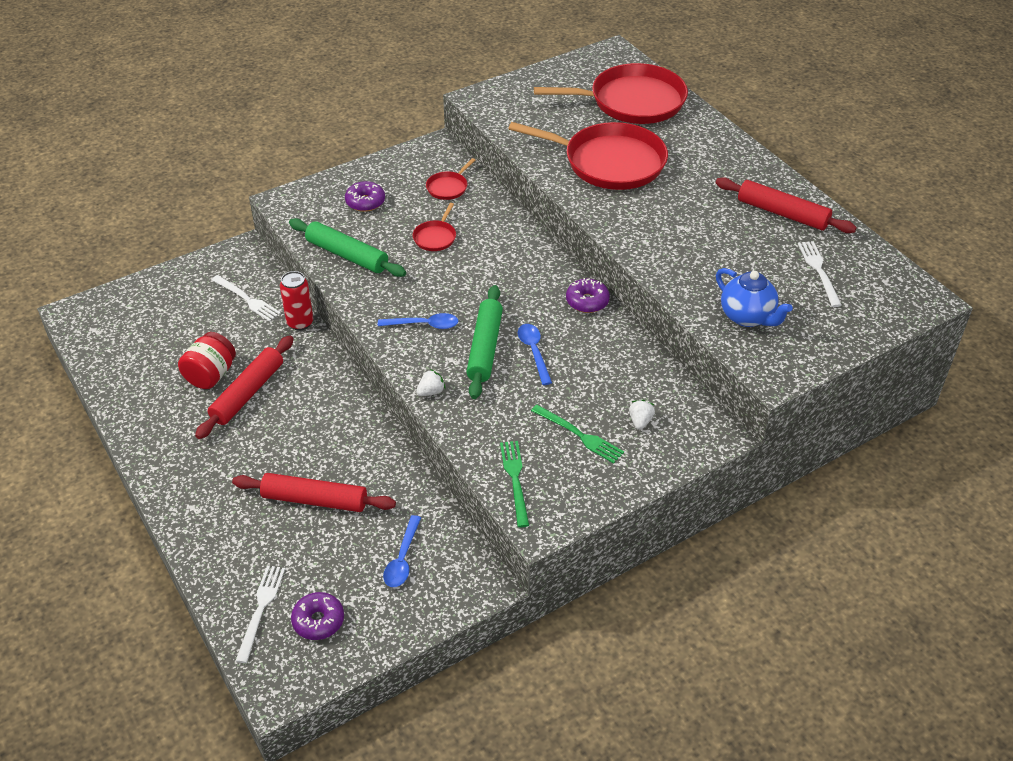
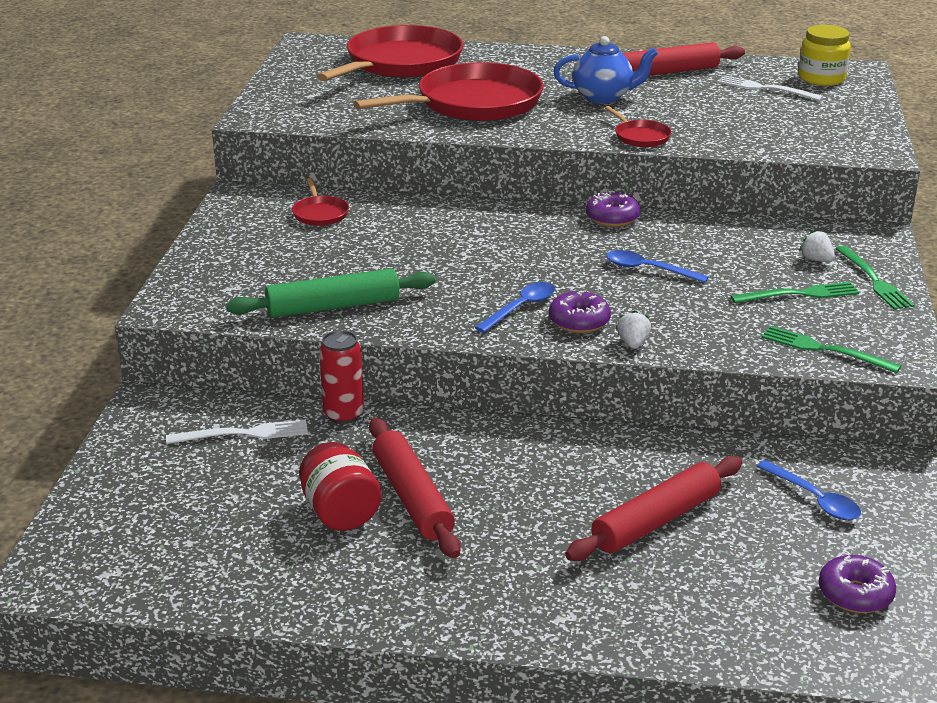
camera: 50 degrees left, 15 degrees down
(261, 609) = (795, 630): white fork -> none
(365, 202) = (260, 263): purple donut -> purple donut (579, 321)
(435, 237) = (389, 250): red pan -> red pan (640, 137)
(485, 348) = (606, 290): green rolling pin -> none
(642, 462) = (874, 280): none -> green fork
(747, 317) = (786, 133): blue teapot -> blue teapot (603, 97)
(881, 289) = (821, 78): none -> yellow jar

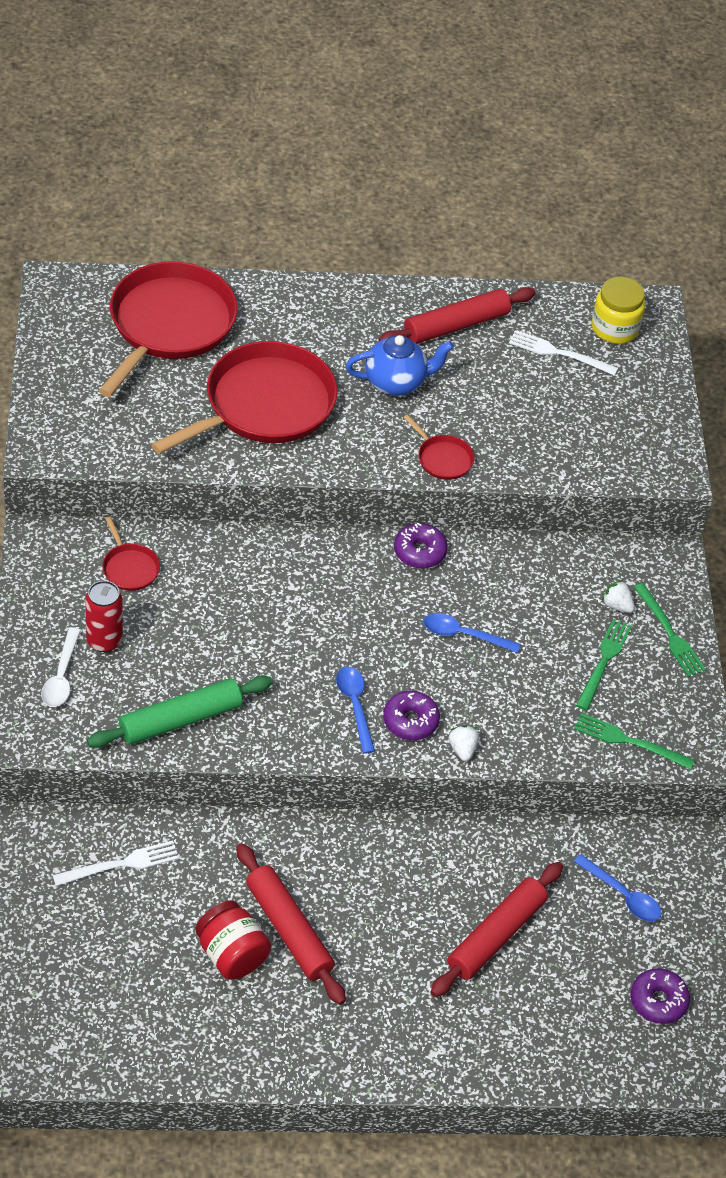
camera: 15 degrees left, 20 degrees up
(223, 273) = (61, 676): none -> white spoon
(343, 415) = (205, 829): red can -> red can (104, 641)
(521, 308) = (355, 705): blue spoon -> blue spoon turned 45 degrees counterclockwise
(799, 294) = (604, 661): green fork -> green fork turned 45 degrees counterclockwise

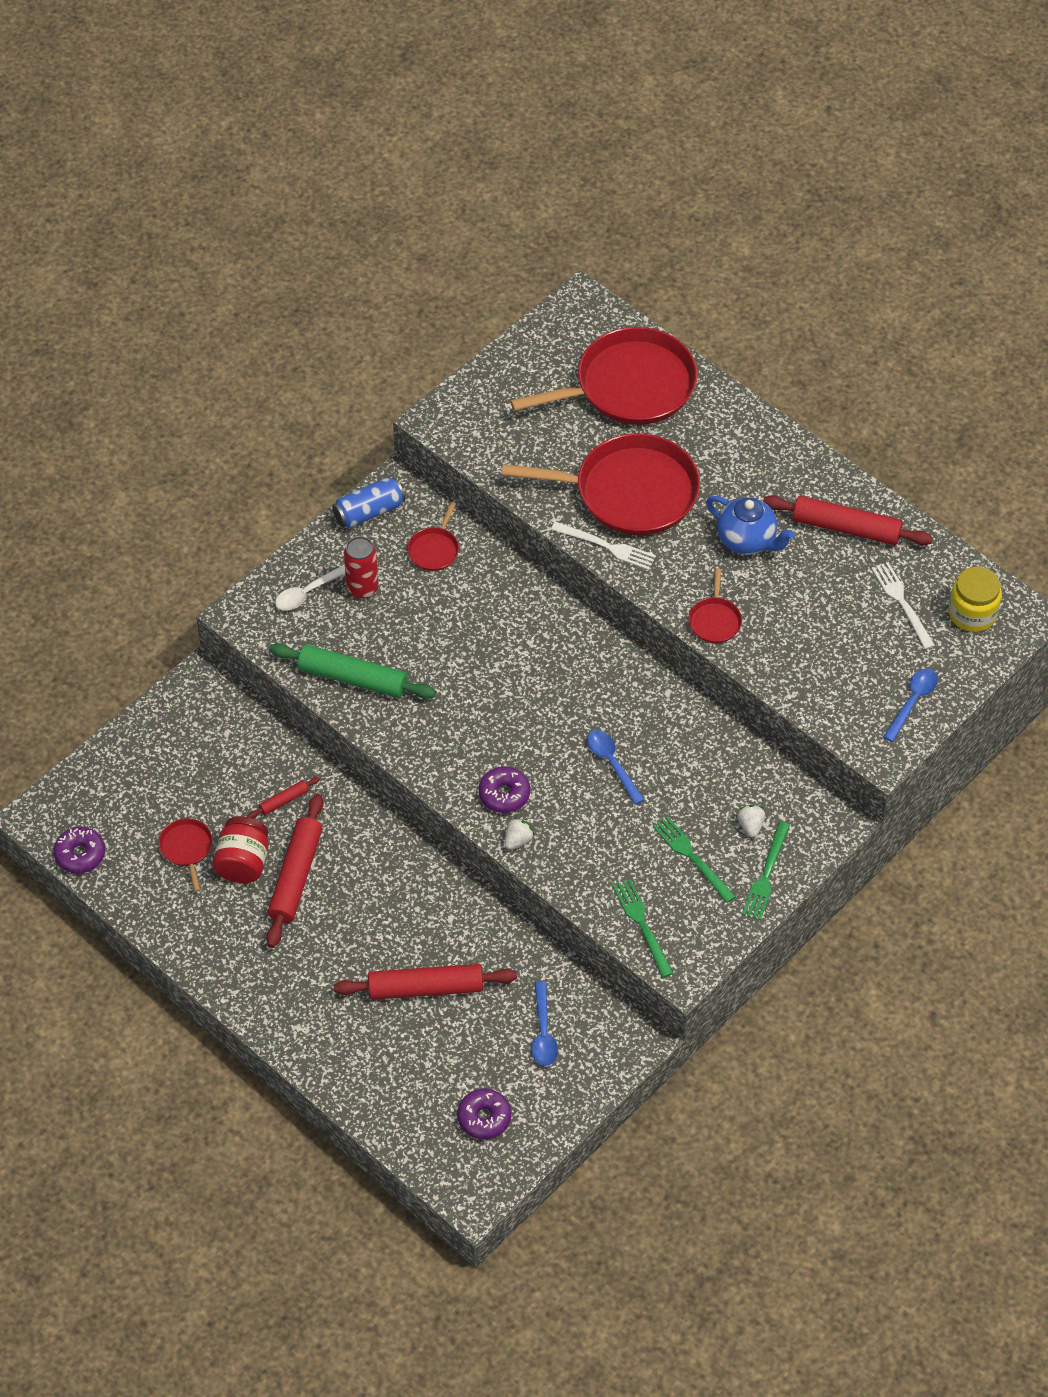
camera: 50 degrees right, 5 degrees up
(38, 575) = (369, 512): none -> blue can
(121, 864) = (238, 751): white fork -> white fork (607, 546)
(169, 981) = (187, 848): none -> red pan
(207, 875) = (284, 800): none -> red rolling pin
(355, 705) = (479, 755): blue spoon -> blue spoon (913, 701)
(419, 552) = (650, 682): purple donut -> purple donut (80, 855)
(604, 661) = (692, 857): green fork -> green fork turned 105 degrees counterclockwise

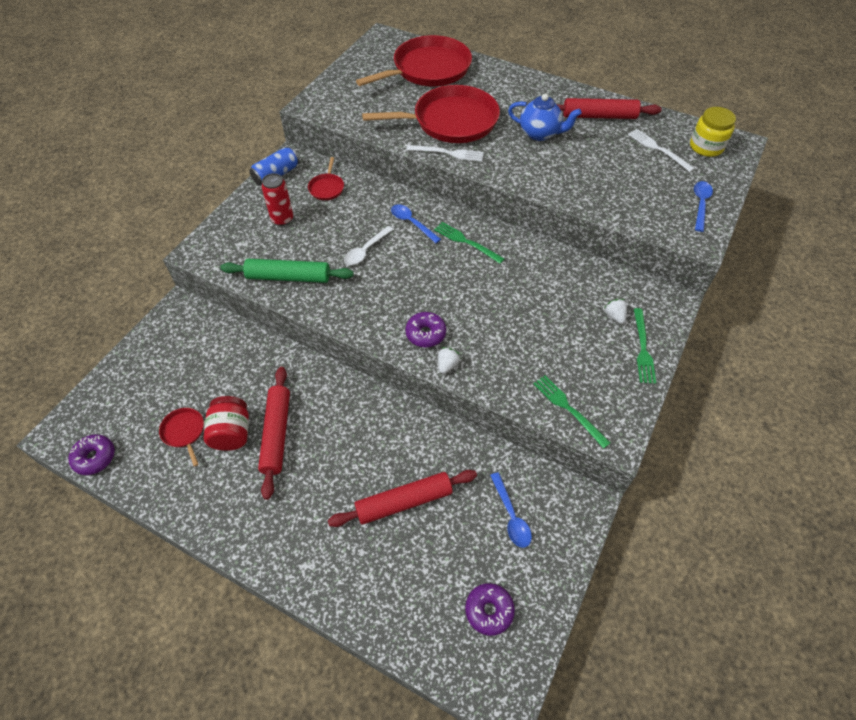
camera: 15 degrees left, 0 degrees up
(284, 800) = (256, 378): red rolling pin -> none
(308, 592) = (244, 229): white spoon -> white spoon (365, 250)
(612, 763) = (497, 295): blue spoon -> blue spoon (411, 223)
(692, 857) = (583, 348): green fork -> green fork (466, 242)
(715, 620) = (540, 182): red pan -> none

